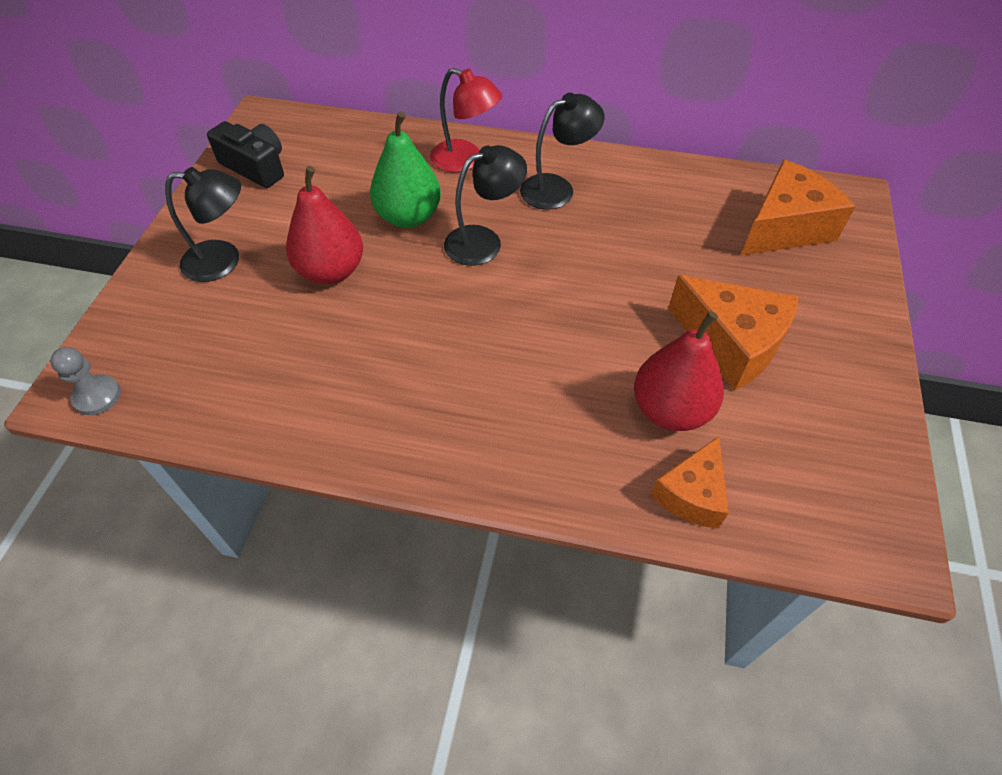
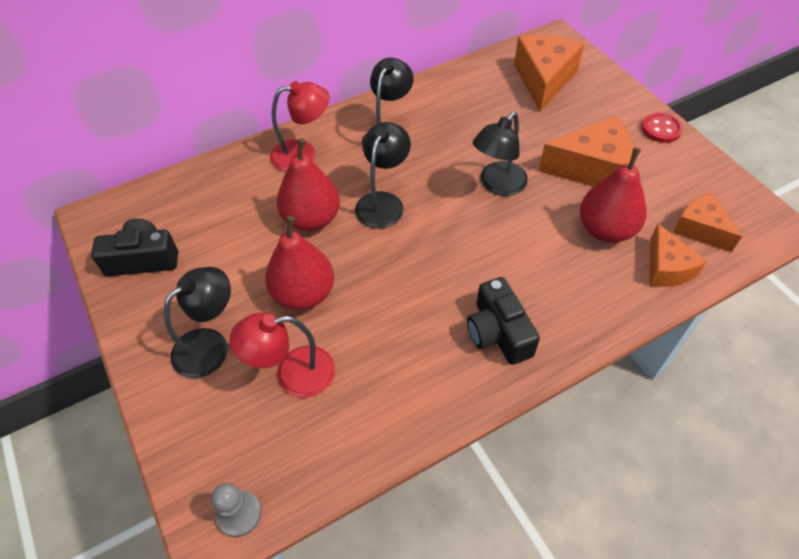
camera: 40 degrees left, 0 degrees up
(250, 326) = (293, 374): none -> red lamp
(408, 217) = (312, 219): green pear -> red pear
(446, 421) = (498, 332): none -> black camera
(608, 295) = (497, 185): none -> black lamp
(784, 486) = (700, 229): none -> orange cheese
(869, 356) = (661, 129): none -> red button

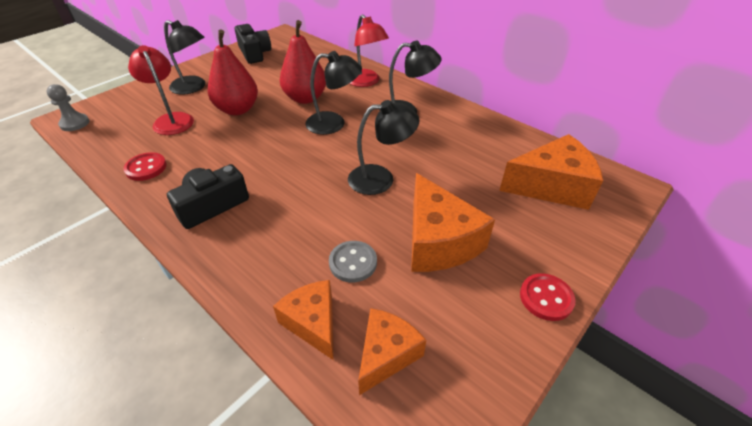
camera: 70 degrees right, 10 degrees down
(401, 403) = (146, 168): none -> red button
(497, 185) = (381, 178): black lamp -> black lamp turned 150 degrees clockwise
(606, 230) = (353, 262): red pear -> grey button
(666, 268) = (313, 323): orange cheese -> orange cheese turned 90 degrees clockwise

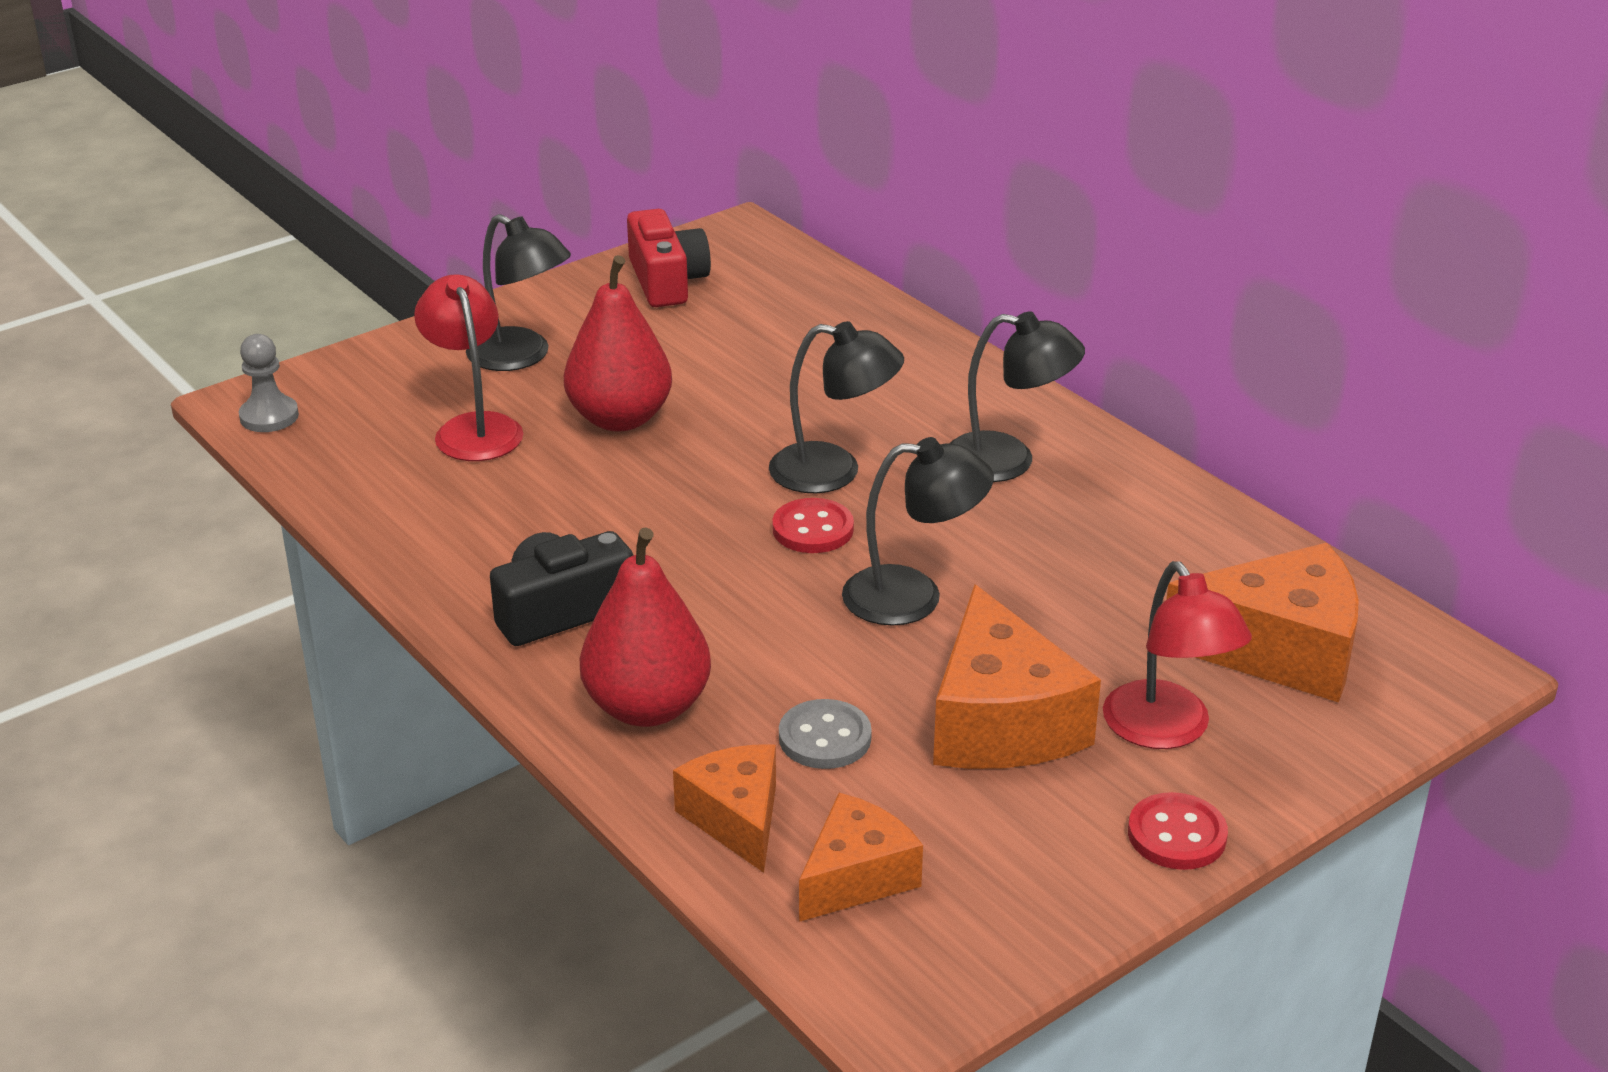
camera: 10 degrees right, 10 degrees down
(146, 168) = (427, 525): red button -> red button (813, 529)
(254, 53) = (667, 281): black camera -> red camera
(305, 98) = (777, 406): red pear -> red pear (647, 707)
(366, 82) = (928, 379): red lamp -> red lamp (1167, 731)

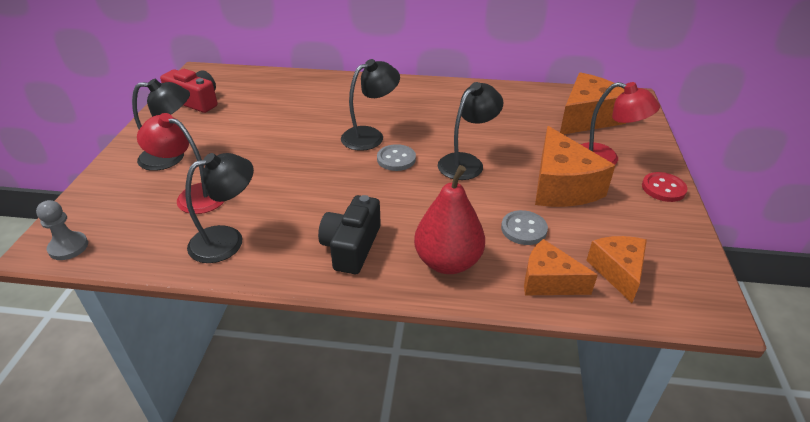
camera: 45 degrees left, 5 degrees up
(620, 418) = (256, 159): red pear -> none
(813, 529) = (396, 159): red button -> grey button
(1001, 722) = (562, 186): orange cheese -> orange cheese turned 45 degrees clockwise
(1008, 461) = (421, 103): black lamp -> black lamp (227, 240)

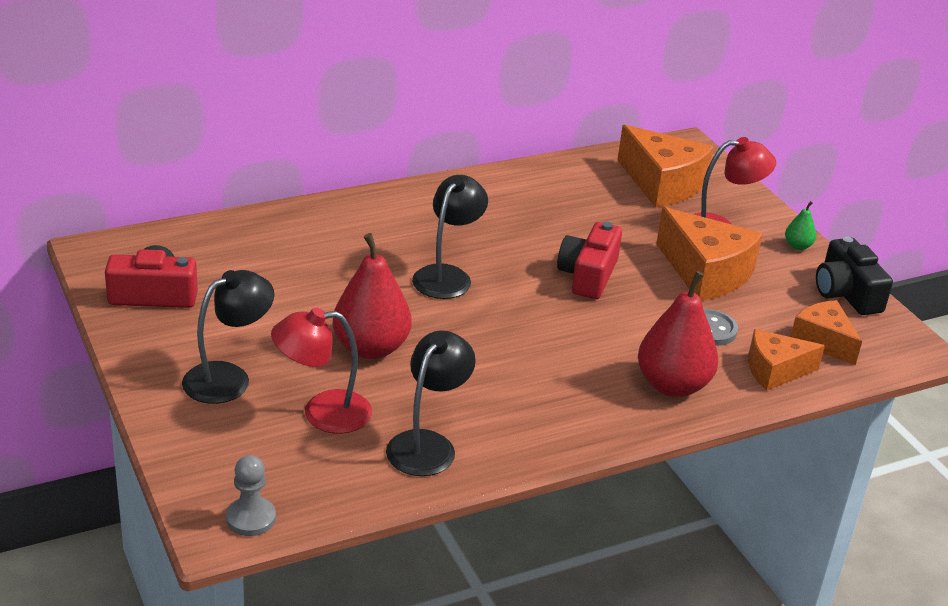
camera: 35 degrees left, 5 degrees down
(271, 165) = (371, 348): none -> red pear
(351, 246) = (566, 404): black camera -> black camera (846, 293)
(396, 159) = (508, 295): grey button -> none
(467, 162) = (588, 275): black lamp -> red camera
(587, 118) = (662, 184): orange cheese -> orange cheese turned 120 degrees clockwise
(663, 188) = (798, 246): red button -> green pear

